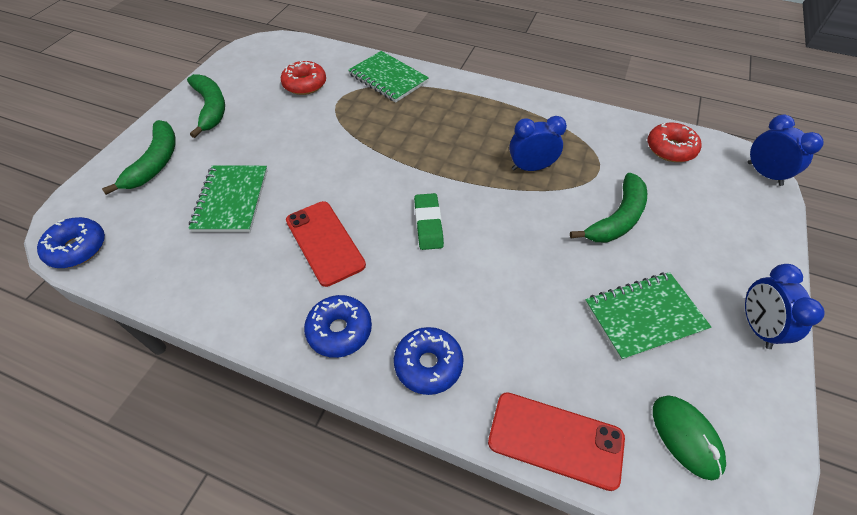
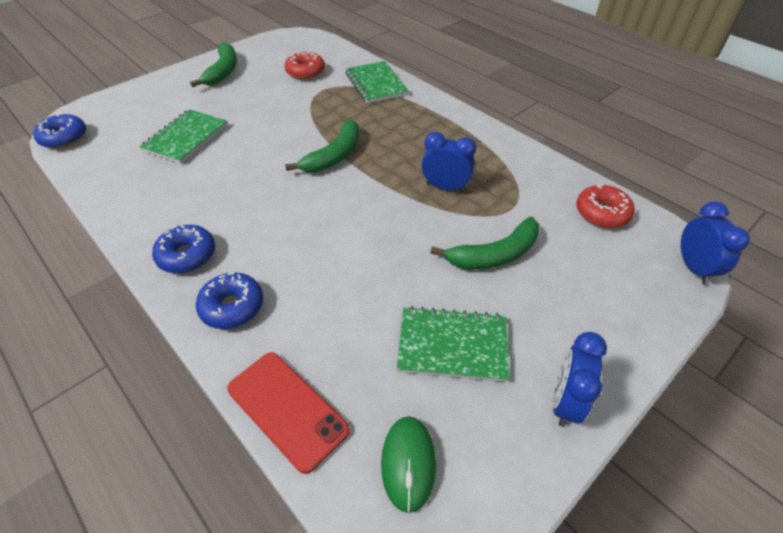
camera: 25 degrees right, 5 degrees down
(155, 163) = (156, 98): green banana -> green banana (334, 156)
(325, 242) = (228, 189): red phone -> none
(428, 224) = (319, 202): green eraser -> none

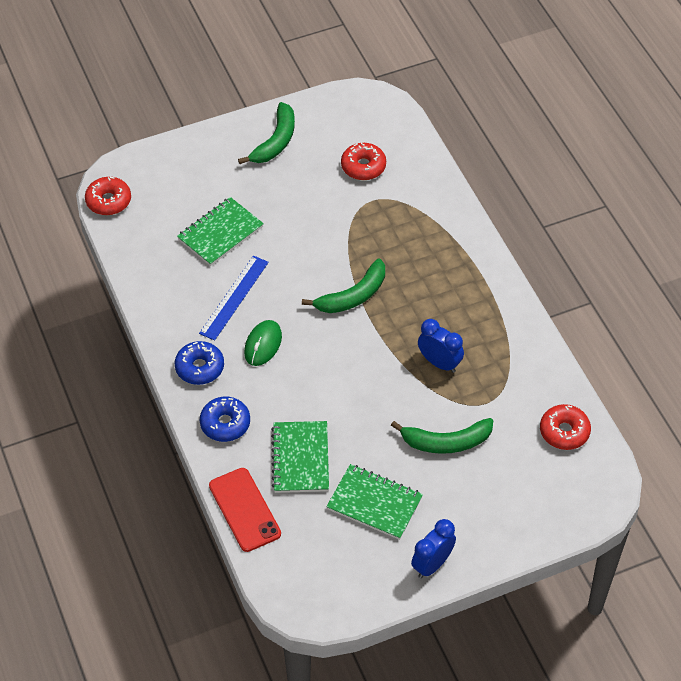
camera: 20 degrees right, 5 degrees up
(64, 138) = (108, 201): blue donut -> red donut
(212, 183) = (234, 297): none -> blue ruler
(376, 84) = (432, 207): green notebook -> green notebook (300, 458)
(408, 463) = (310, 566): green mouse -> green mouse (263, 344)
(693, 268) = (604, 503): blue clock -> none

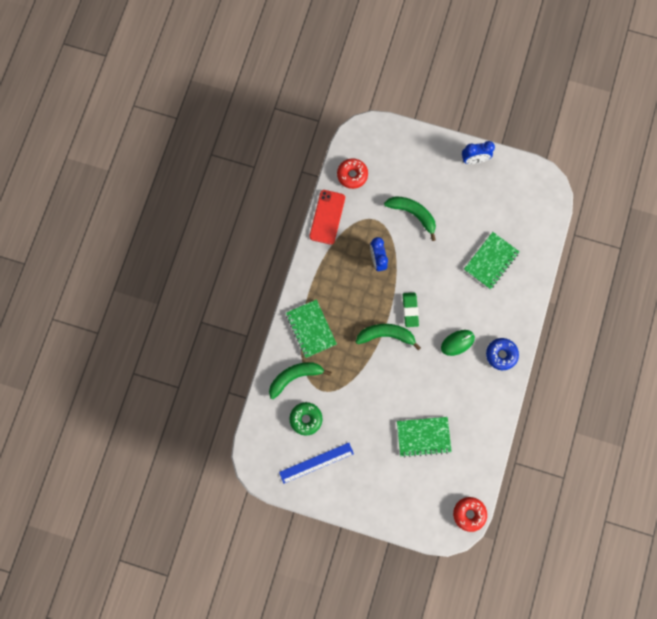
camera: 140 degrees left, 25 degrees up
(225, 424) = (513, 310): blue donut -> none
(234, 297) = (449, 385): blue ruler -> blue ruler (316, 463)
(244, 510) = (539, 255): red phone -> red phone (327, 217)
(275, 142) = (339, 480): green banana -> green banana (295, 376)
(349, 339) = (410, 310): none -> green eraser
(363, 166) = (306, 419): red donut -> green donut
(374, 503) = (474, 210): green notebook -> green notebook (311, 329)

